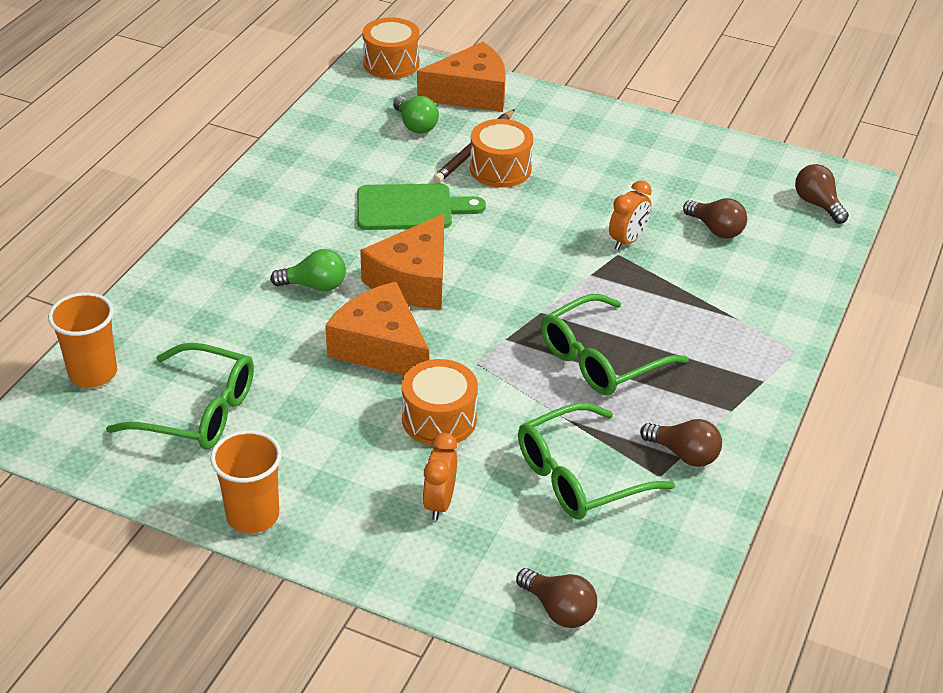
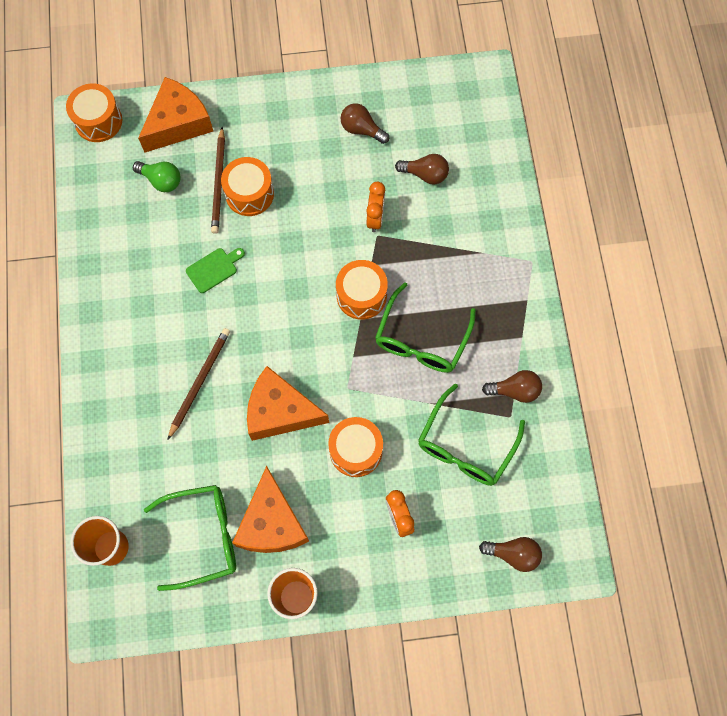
camera: 30 degrees left, 30 degrees up
(314, 286) = (200, 382): green light bulb -> brown pencil
(410, 208) = (214, 269): green cutting board -> green cutting board, size x0.60
(413, 280) = (261, 338): orange cheese -> orange cheese (272, 523)
(558, 294) = (361, 295): none -> orange drum
(817, 204) = (475, 112): brown light bulb -> brown light bulb (361, 129)

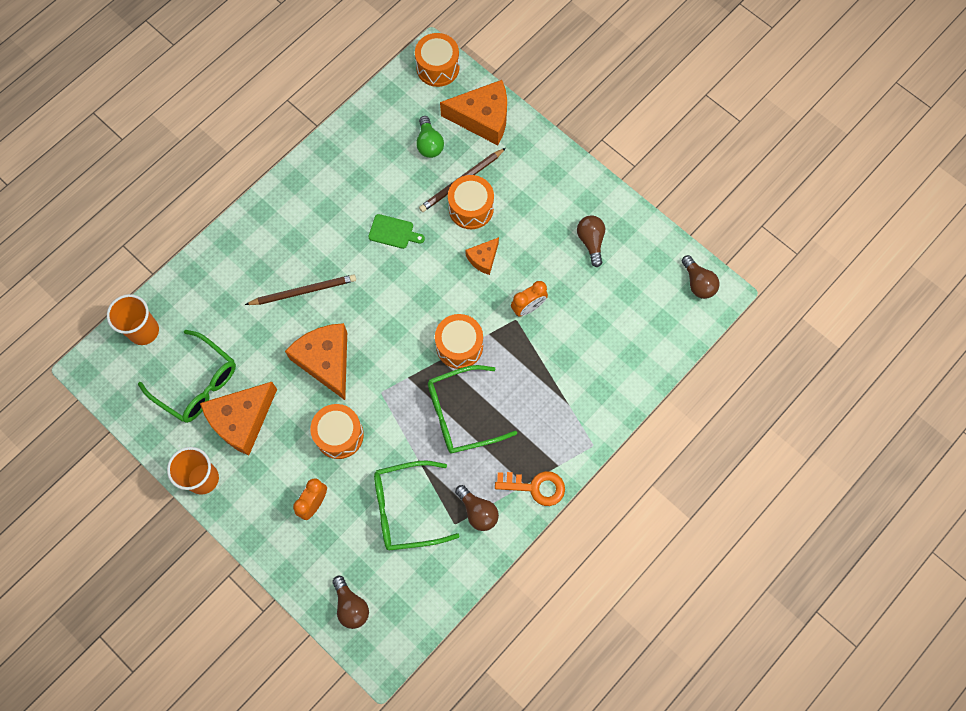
camera: 50 degrees right, 0 degrees up
(302, 218) = (483, 258): none -> orange cheese
(425, 174) = (595, 314): brown light bulb -> brown light bulb (698, 283)
(530, 331) = (535, 487): none -> orange key

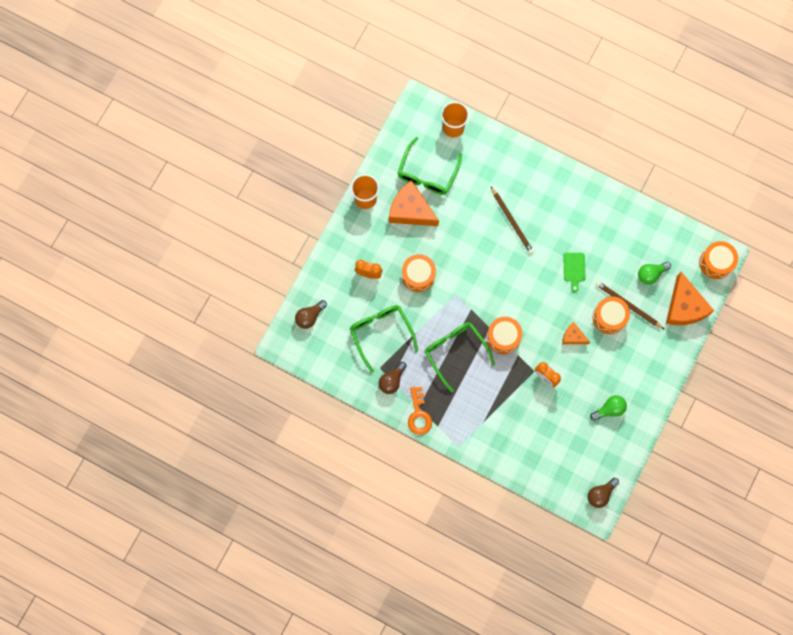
camera: 75 degrees right, 5 degrees up
(326, 361) = (466, 251): orange cheese -> none
(591, 242) = (609, 409): brown light bulb -> green light bulb

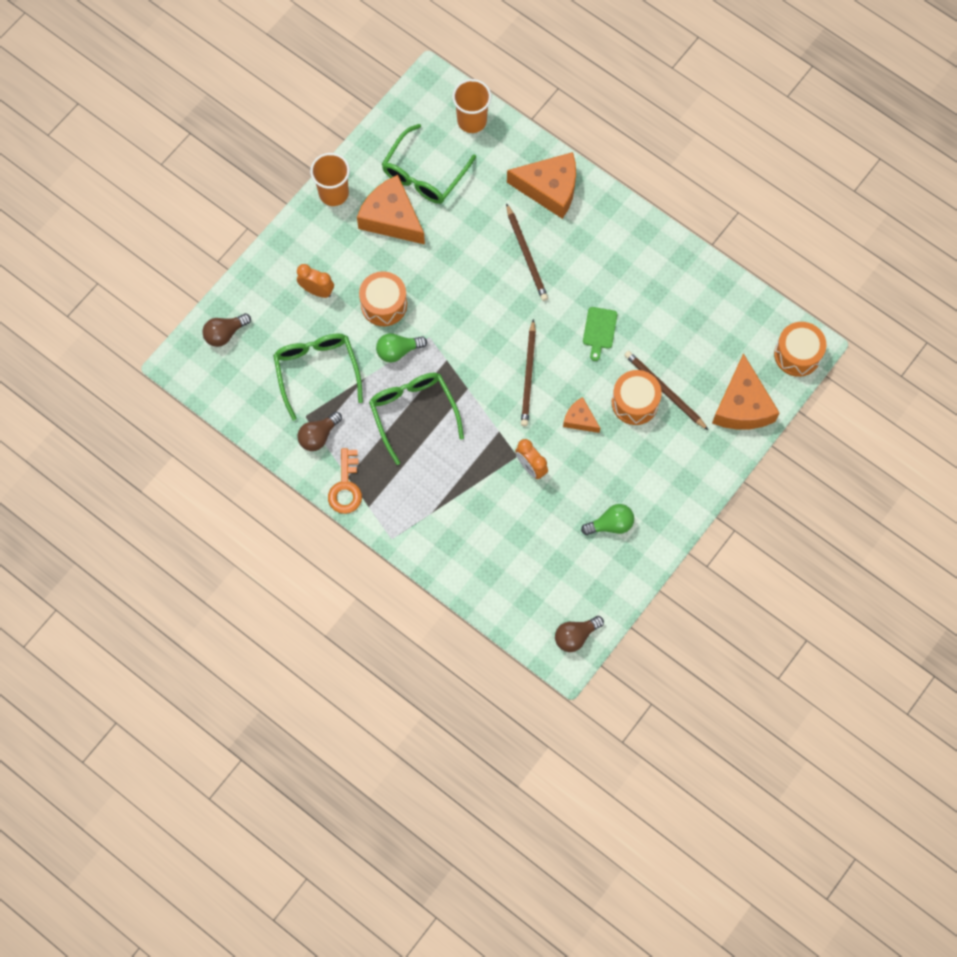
camera: 10 degrees right, 5 degrees down
(503, 337) = (483, 404): orange drum -> none
(518, 169) = (549, 189): none -> orange cheese
(531, 311) = (528, 375): none -> brown pencil
(651, 274) = (704, 355): green light bulb -> green light bulb (398, 351)

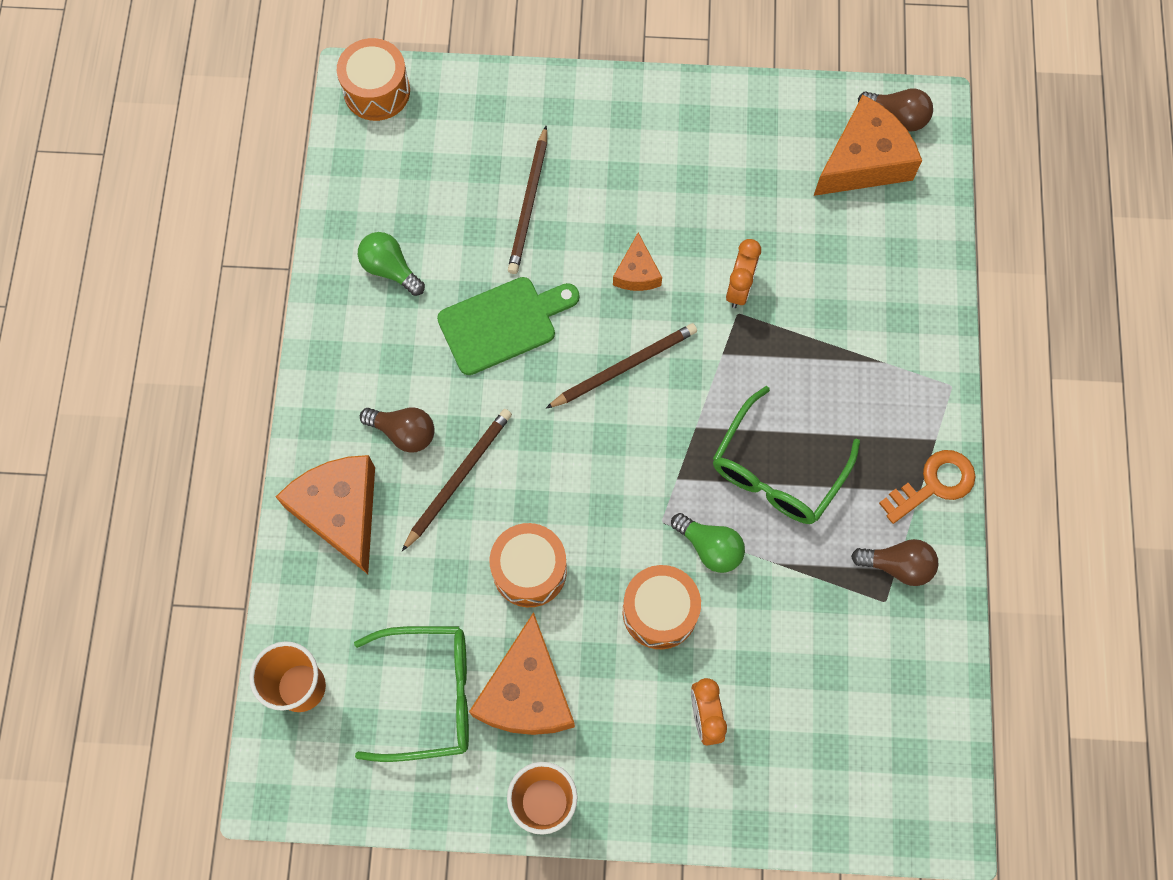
camera: 125 degrees left, 0 degrees up
(225, 334) = (858, 797): brown light bulb -> brown light bulb (404, 432)
(317, 370) = (814, 632): green glasses -> none
(599, 330) = (503, 323): green cutting board -> green cutting board, size x1.66
(611, 524) = (740, 160): green light bulb -> green light bulb (390, 269)
(635, 402) = (569, 226): orange drum -> orange drum (529, 570)
(742, 405) = (486, 111): orange cheese -> orange cheese (863, 161)

